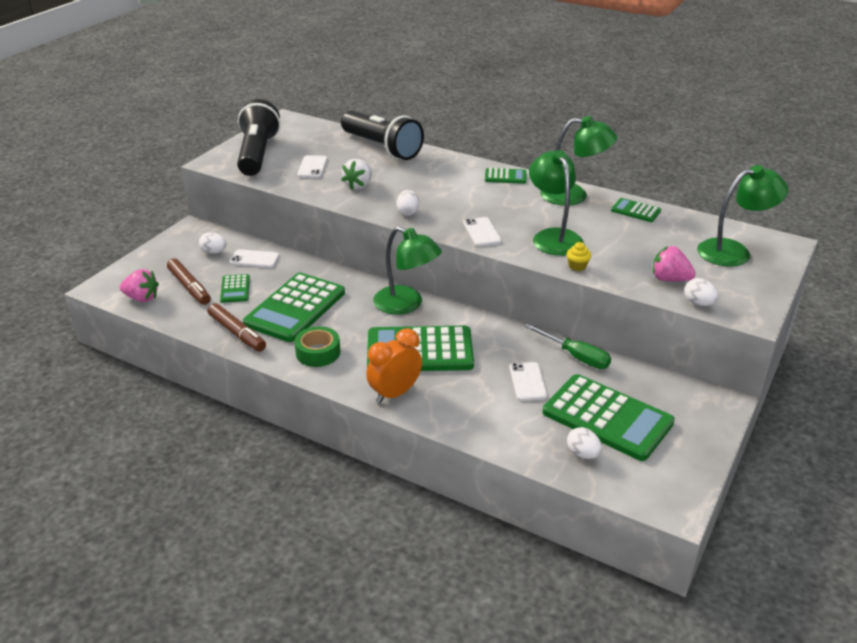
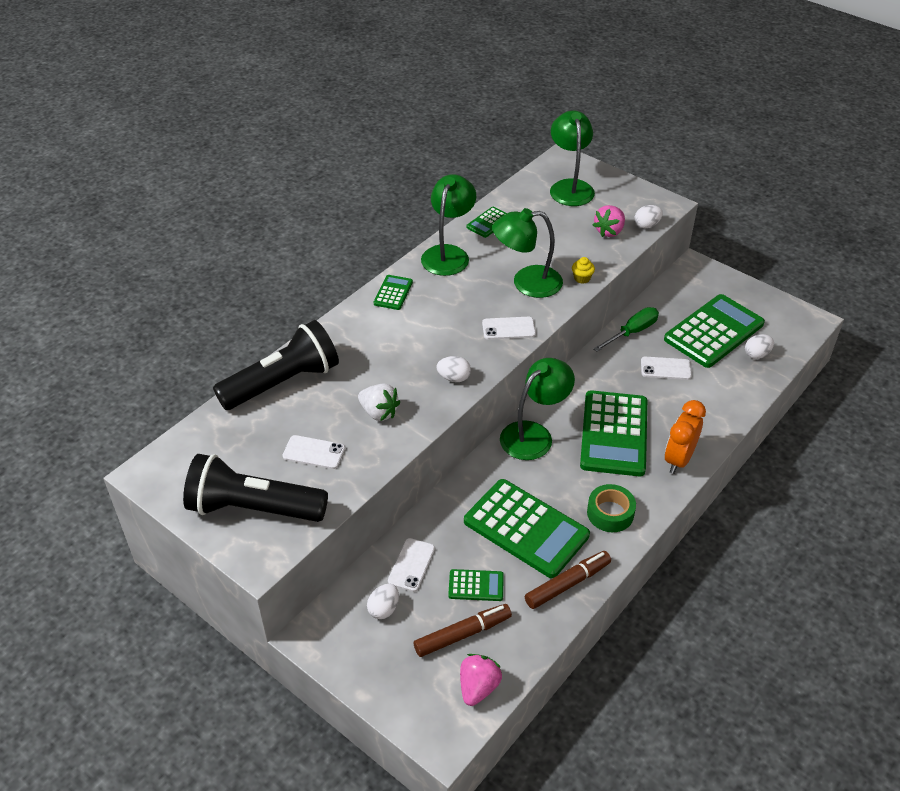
camera: 80 degrees left, 10 degrees up
(395, 393) = (678, 459): orange clock -> orange clock turned 60 degrees clockwise

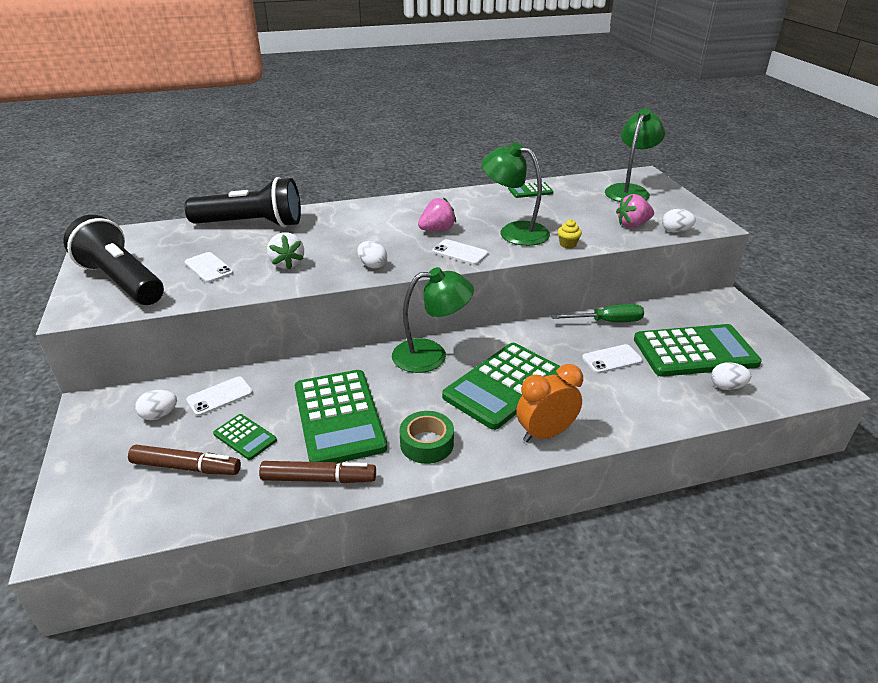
camera: 35 degrees right, 10 degrees down
(393, 293) = (400, 205): green calculator -> none
(448, 254) = (473, 198): green lamp -> none
(478, 687) = (141, 516): pink strawberry -> pink strawberry (437, 230)
(665, 368) = (612, 359): white phone -> white phone turned 60 degrees counterclockwise

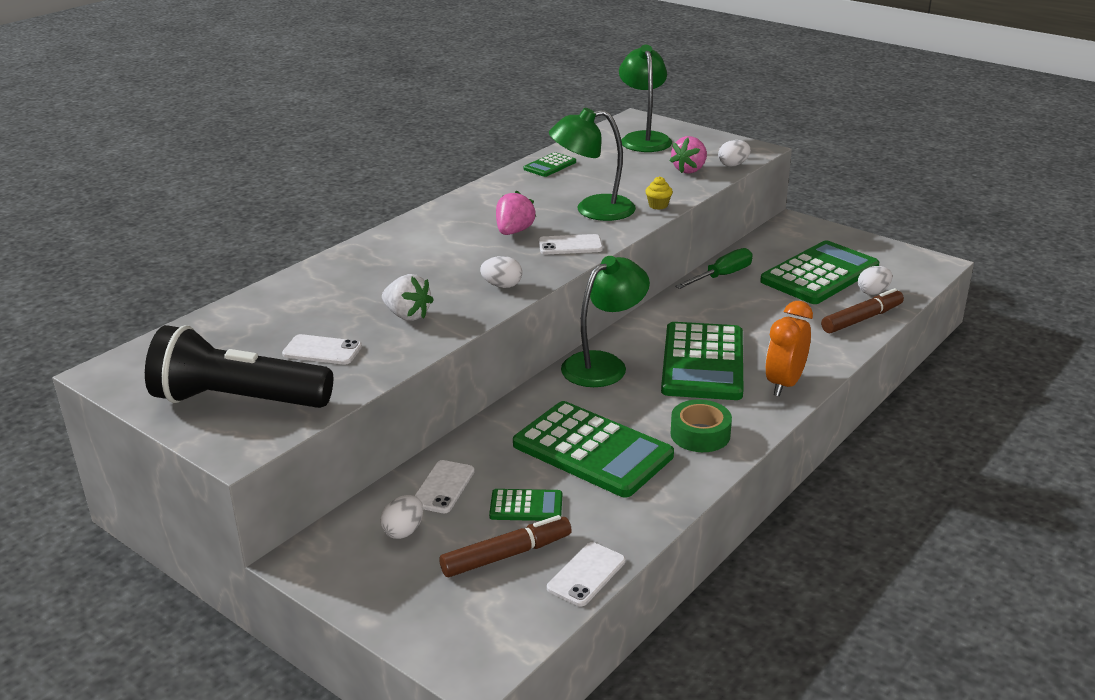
camera: 35 degrees left, 5 degrees down
(251, 224) = (292, 292): black flashlight -> none
(319, 479) = (646, 503): brown marker -> brown marker (862, 319)
(612, 359) = (764, 305): white phone -> white phone (586, 574)

